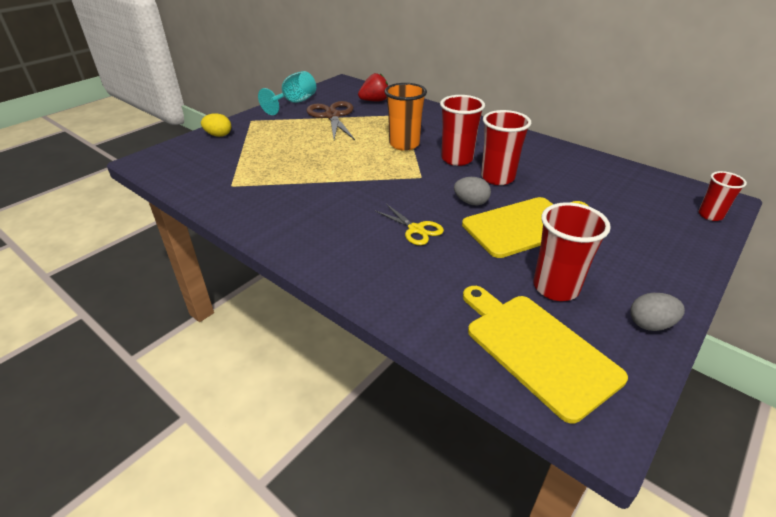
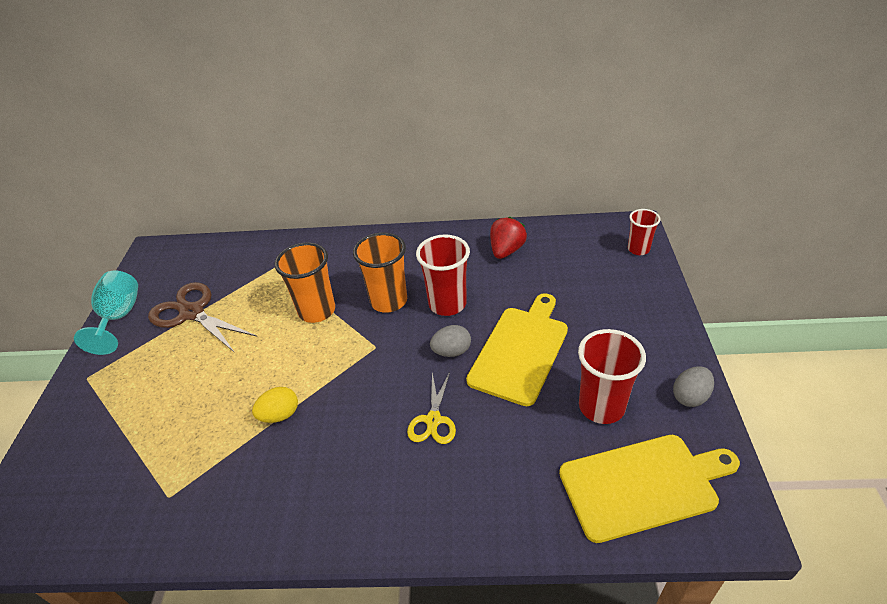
camera: 35 degrees left, 5 degrees up
(218, 135) = (64, 429): yellow egg -> yellow egg (280, 415)
(374, 101) = (222, 262): red strawberry -> red strawberry (506, 250)
(416, 229) = (433, 420): yellow scissors -> yellow scissors turned 90 degrees clockwise
(457, 159) = (389, 301): red cup -> orange cup
(536, 349) = (642, 484): yellow cutting board -> yellow cutting board turned 150 degrees clockwise

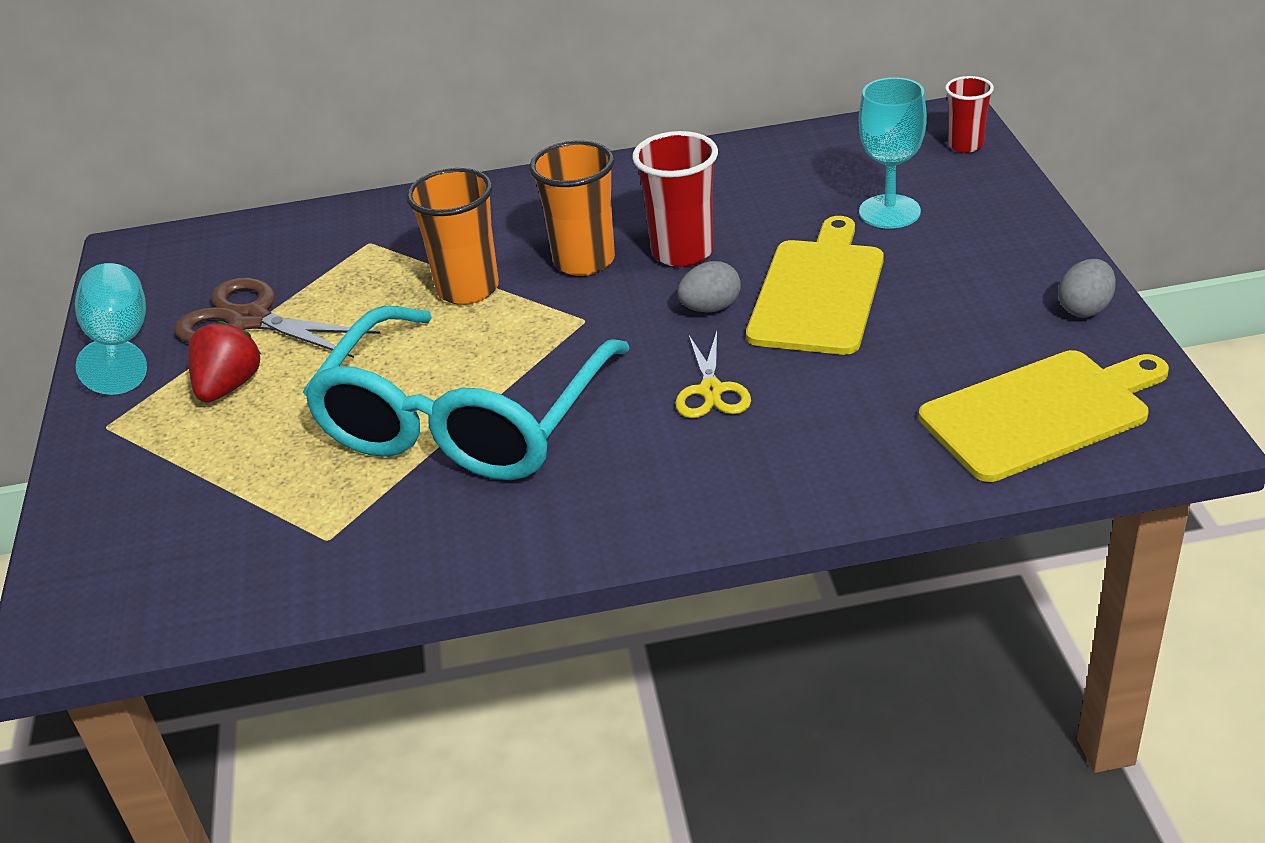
camera: 10 degrees left, 5 degrees down
(280, 415) = (464, 421): yellow egg -> turquoise glasses
(506, 250) = (755, 173): red strawberry -> red strawberry (229, 387)
(580, 294) = (889, 212): none -> turquoise goblet
(601, 406) = (959, 338): red cup -> none

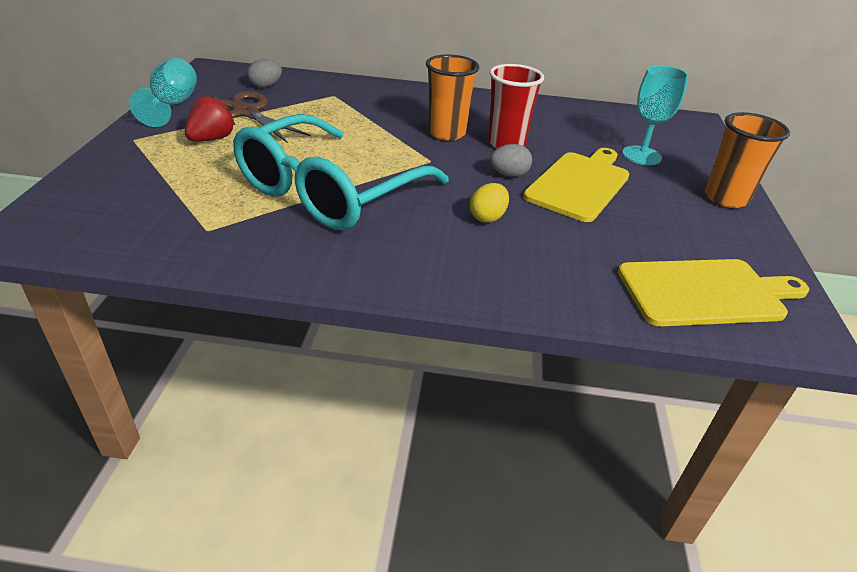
camera: 10 degrees right, 0 degrees up
(468, 289) = (373, 129): orange cup -> orange cup (726, 198)
(711, 391) = (487, 217): yellow scissors -> yellow egg
(965, 145) = (701, 135): red cup -> none
(1084, 309) = (755, 239): grey egg -> grey egg (266, 86)

